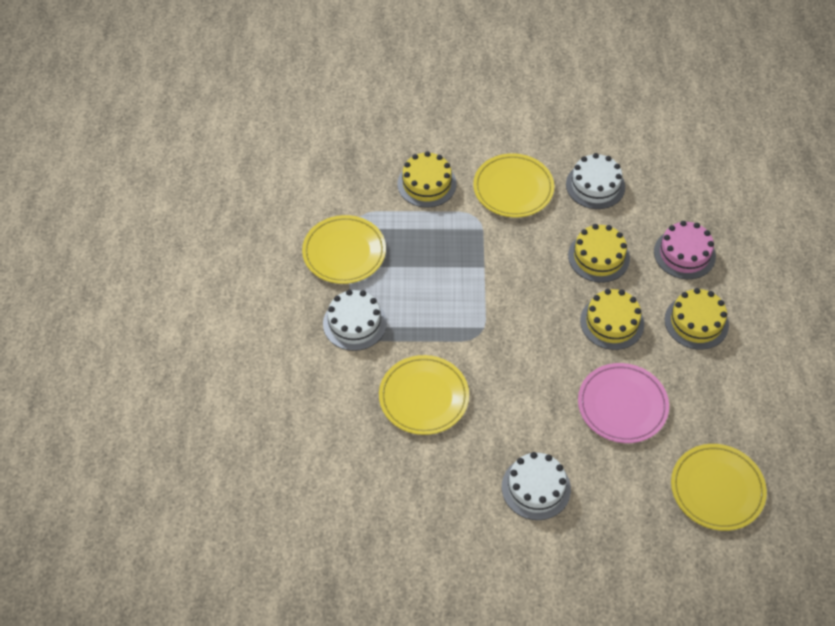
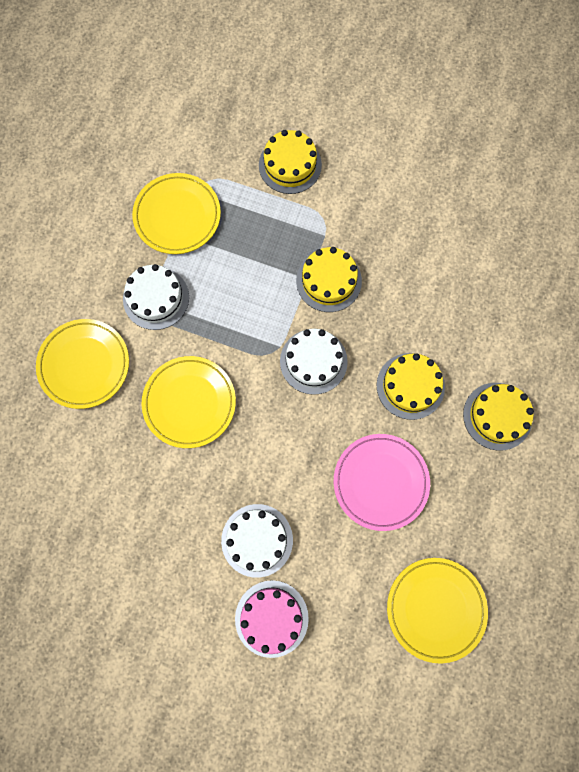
camera: 20 degrees right, 20 degrees up
(513, 188) = (375, 199): yellow plate -> yellow plate (84, 365)
(595, 185) = (461, 223): white cake -> white cake (313, 361)
(598, 257) = (429, 307): yellow cake -> yellow cake (328, 281)
(684, 254) = (519, 334): pink cake -> pink cake (271, 618)

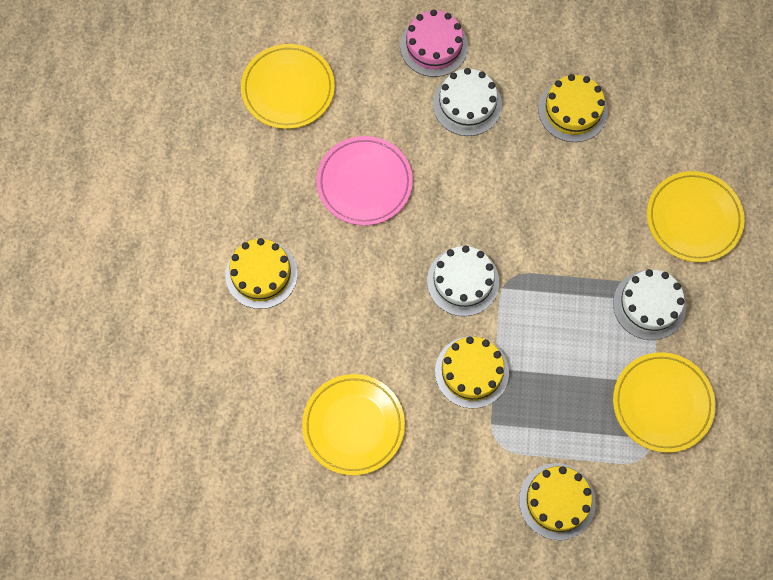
camera: 165 degrees right, 5 degrees down
(189, 403) = (574, 209): yellow plate -> yellow plate (353, 425)
(410, 386) = (356, 282): yellow cake -> yellow cake (573, 110)

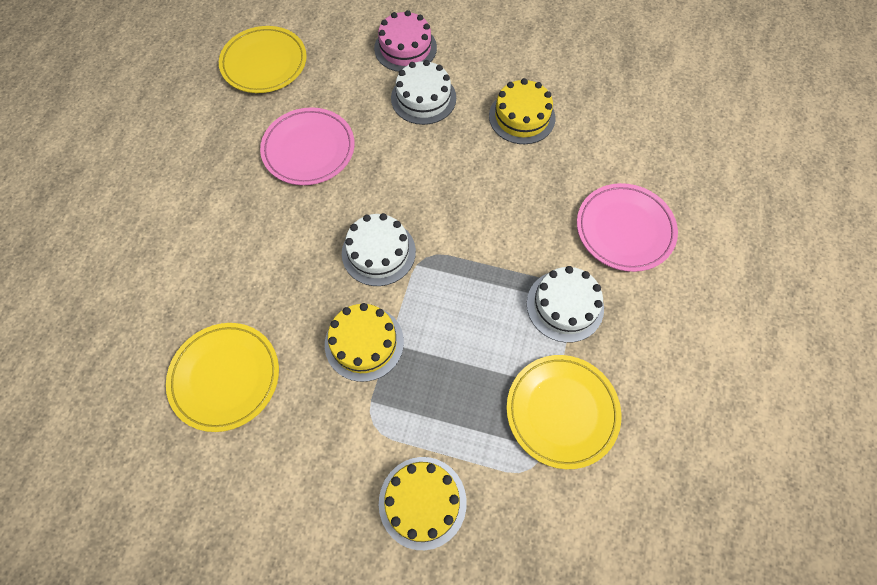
camera: 10 degrees right, 5 degrees down
(261, 274) = (184, 214): yellow cake -> none
(693, 219) = (624, 229): yellow plate -> pink plate

